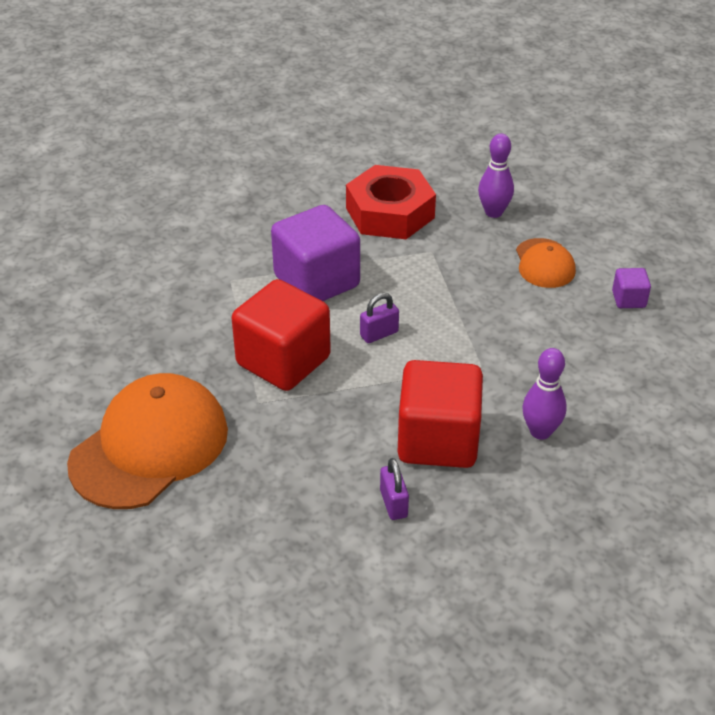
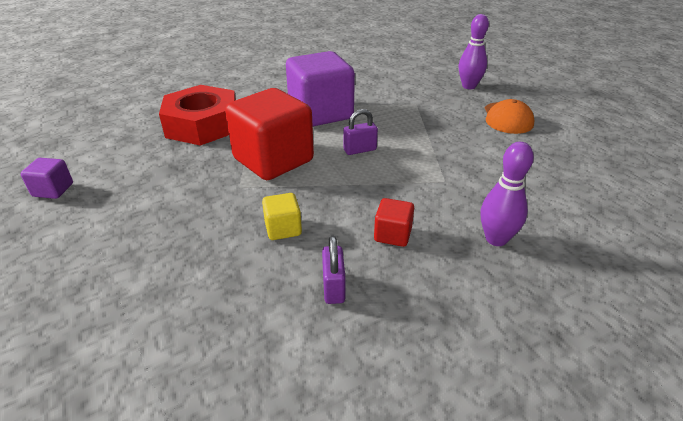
camera: 10 degrees right, 5 degrees down
(149, 446) = (129, 209): orange cap -> none
(325, 448) = (283, 229): none -> yellow cube
(390, 213) = (389, 81): red nut -> red nut (203, 125)
(438, 440) = (392, 235): red cube -> red cube, size x0.44
(628, 299) = (581, 147): purple cube -> purple cube (53, 190)

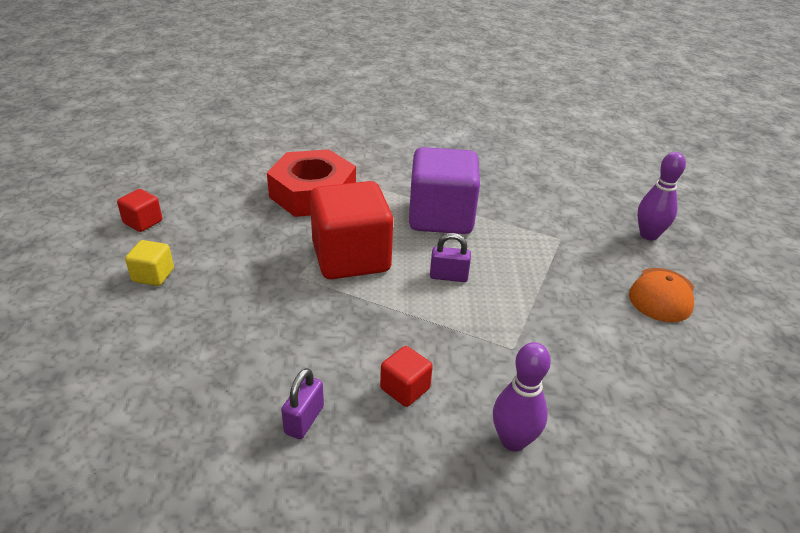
camera: 25 degrees right, 0 degrees up
(53, 190) = (143, 222): purple cube -> red cube
(283, 229) = (304, 338): yellow cube -> yellow cube (153, 275)

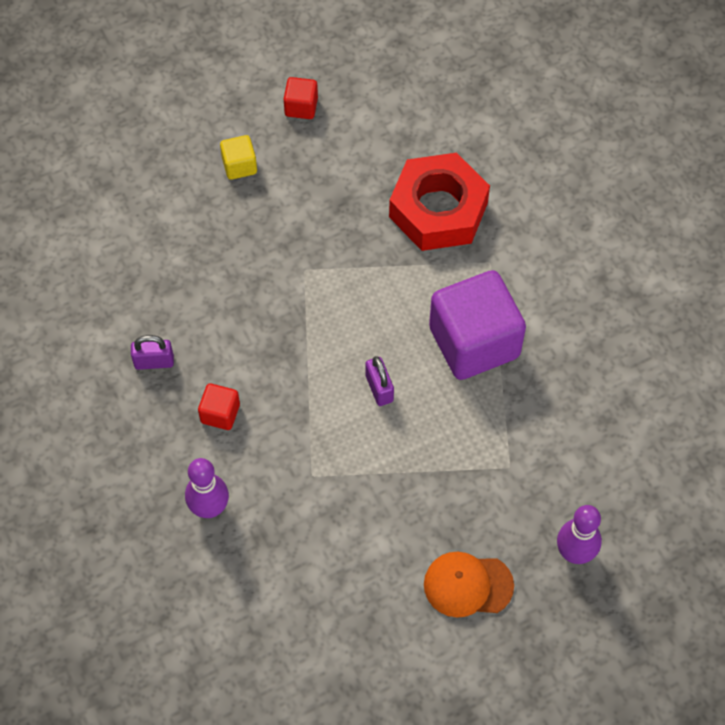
camera: 65 degrees right, 25 degrees up
(351, 257) = (356, 296): red cube -> none

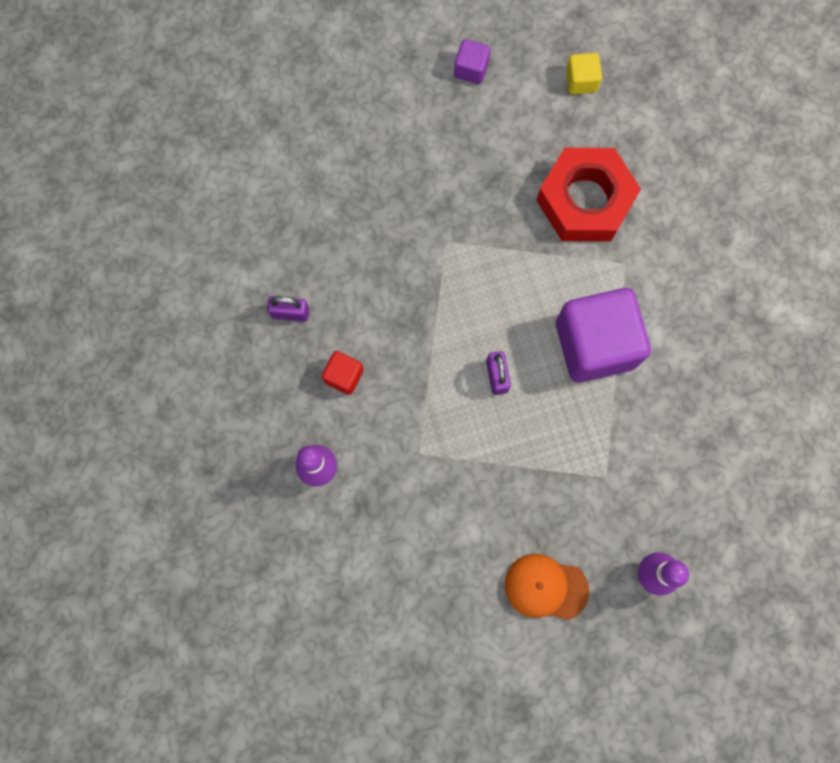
camera: 10 degrees right, 15 degrees up
(239, 166) = (402, 122): yellow cube -> yellow cube (581, 81)
(301, 107) = (471, 69): red cube -> purple cube

